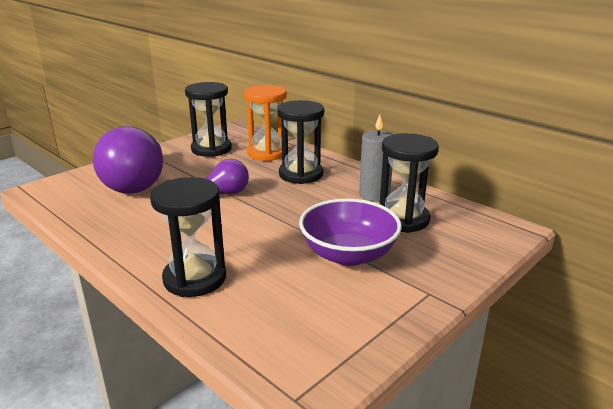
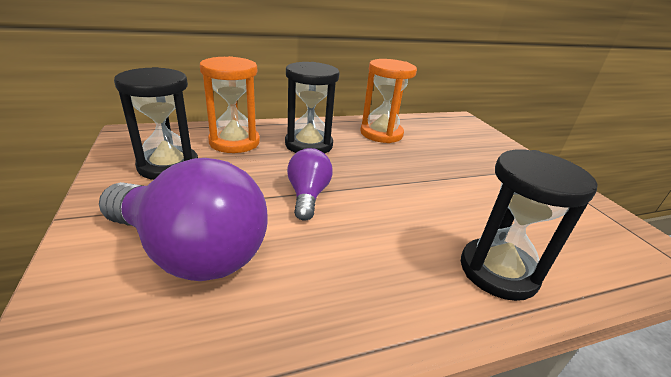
camera: 65 degrees left, 5 degrees up
(348, 254) = (476, 176): purple bowl -> none
(374, 195) = (381, 134): grey candle -> orange hourglass
(403, 219) = (429, 139): black hourglass -> none

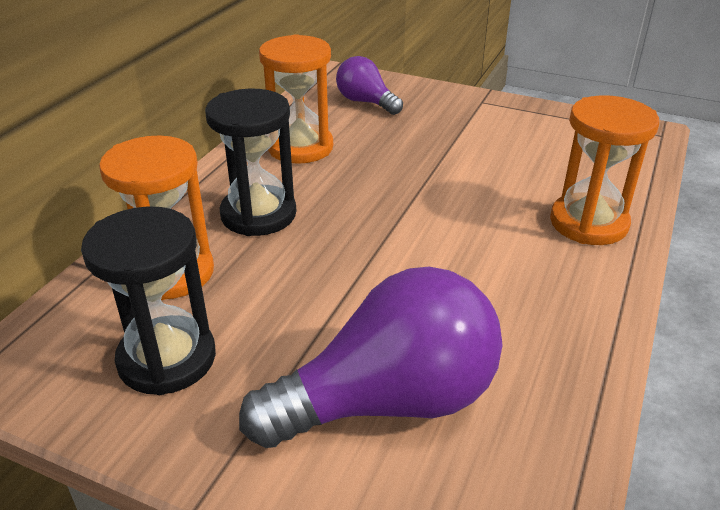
camera: 45 degrees left, 5 degrees up
(308, 195) = (371, 270): purple light bulb -> purple light bulb (366, 102)
(498, 271) = (588, 223): black hourglass -> orange hourglass

